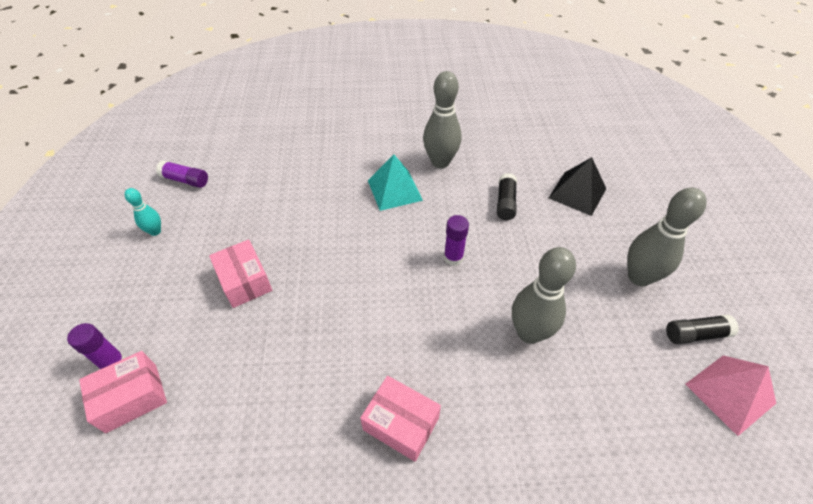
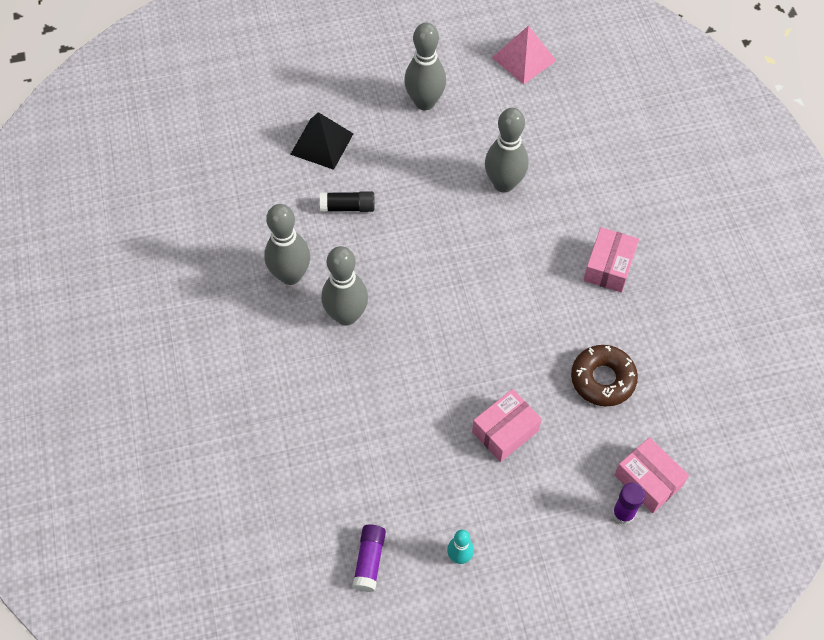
camera: 100 degrees left, 10 degrees up
(262, 380) = (603, 379): none -> brown donut
(394, 190) = (346, 315): turquoise pyramid -> grey bowling pin
(453, 258) = (433, 248): purple glue stick -> none
(695, 334) = (476, 71): black glue stick -> none

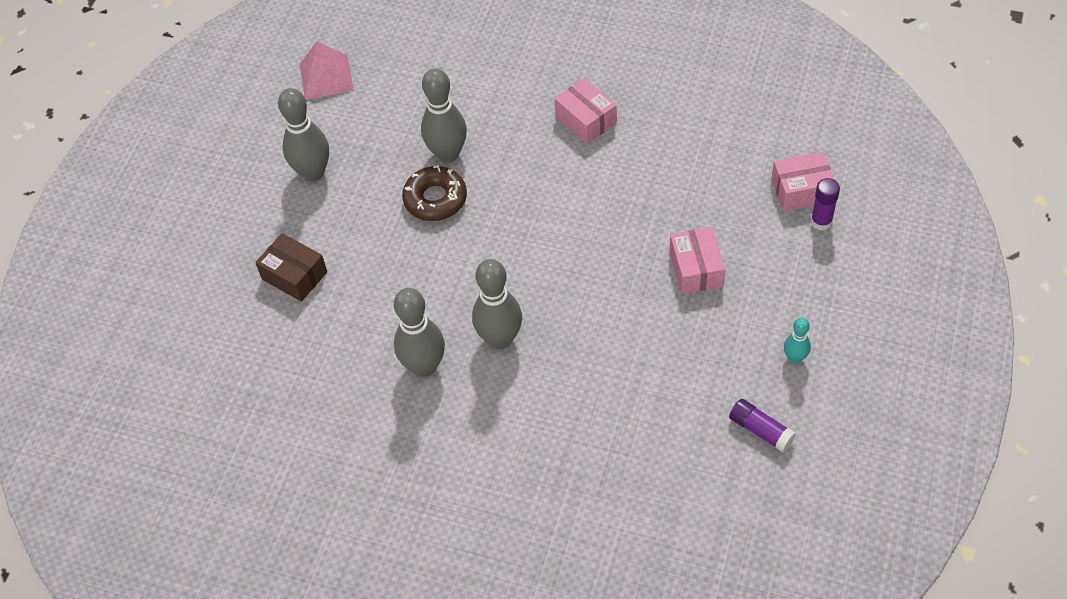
camera: 55 degrees left, 5 degrees down
(322, 143) = (294, 275): black pyramid -> brown box
(348, 207) = (383, 286): black glue stick -> none
(603, 379) = (690, 176): brown donut -> brown donut (435, 199)

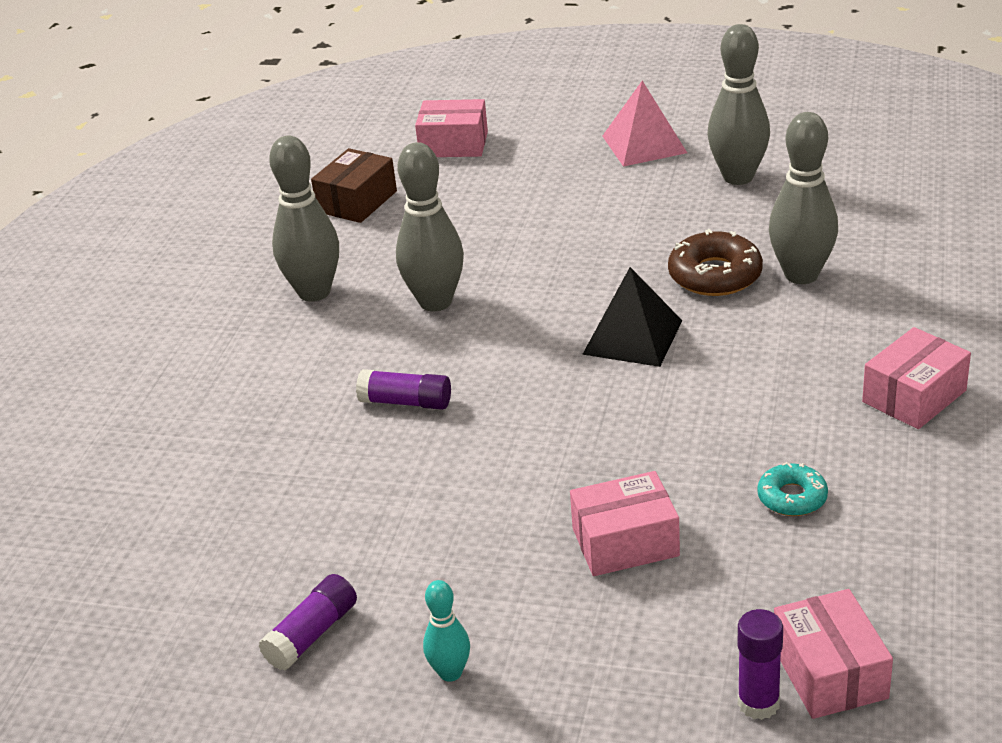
camera: 85 degrees right, 20 degrees down
(192, 353) = (453, 144): none -> pink box
(294, 275) = (570, 189): brown box -> brown box (357, 201)
(326, 77) = (911, 161): pink pyramid -> pink pyramid (644, 144)
(496, 250) = (633, 337): none -> black pyramid
(500, 339) = (480, 358): grey bowling pin -> grey bowling pin (314, 292)
(542, 383) = (406, 402): none -> purple glue stick
(667, 188) = (792, 497): none -> turquoise donut

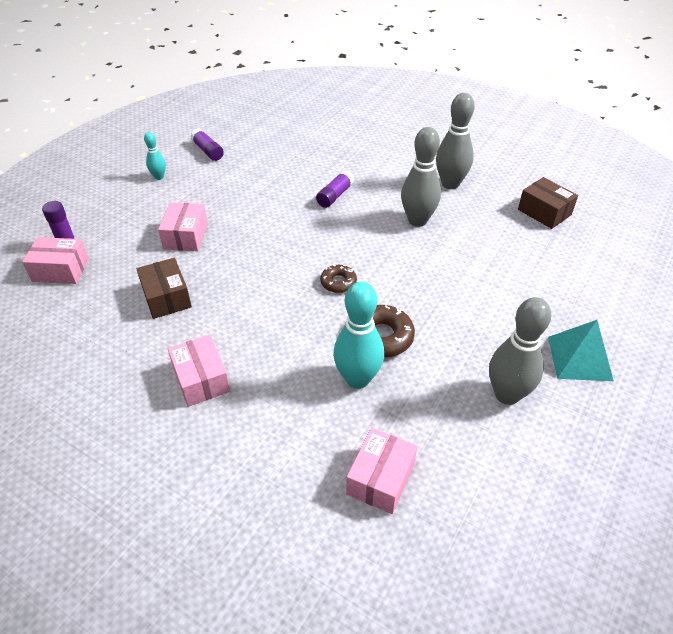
camera: 105 degrees right, 10 degrees up
(453, 144) = (609, 264): pink box -> pink box (380, 479)
(633, 337) = (338, 282): black pyramid -> brown donut
(644, 144) = (579, 358): pink pyramid -> turquoise pyramid
(792, 497) = (166, 297): turquoise donut -> brown box
(801, 275) = (357, 379): grey bowling pin -> turquoise bowling pin

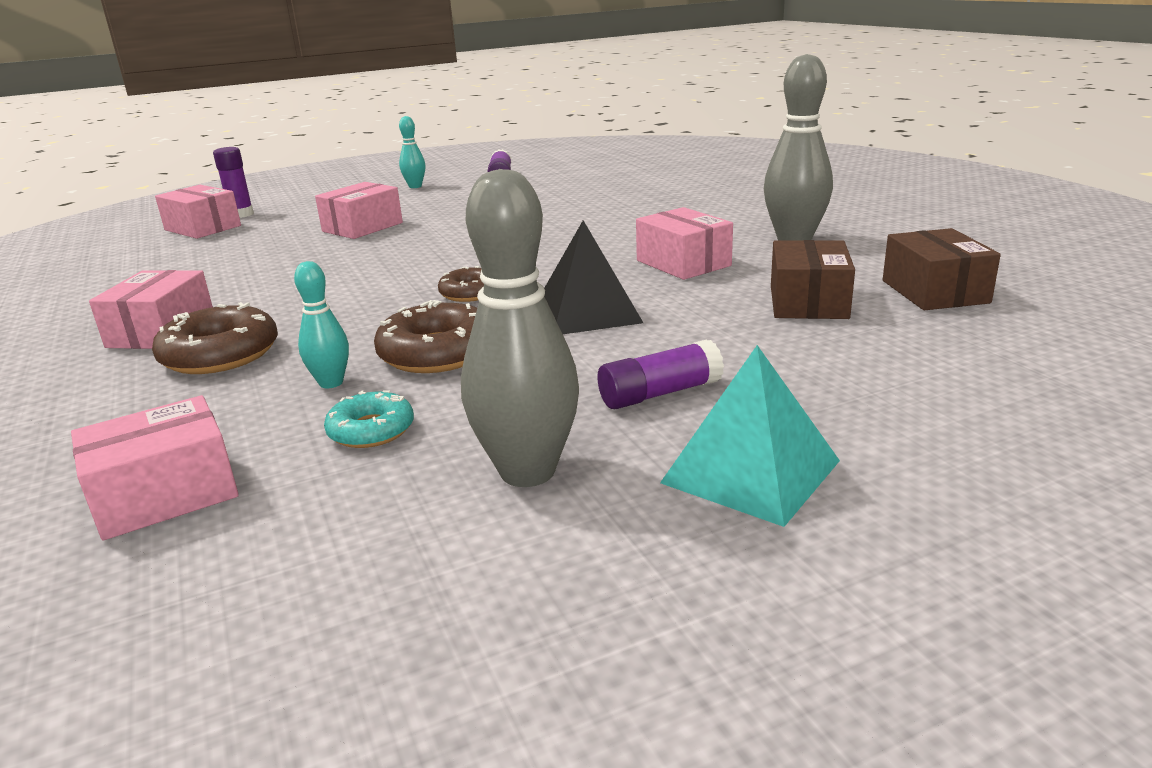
camera: 35 degrees right, 20 degrees down
(166, 297) = (256, 264): brown box -> brown box (808, 302)
(268, 383) = (220, 354): none -> brown donut
(334, 196) = (596, 226): purple glue stick -> purple glue stick (659, 394)
(357, 379) = (331, 383): turquoise bowling pin -> turquoise bowling pin, size x0.52
(416, 278) = (588, 312): none -> black pyramid
(417, 220) = (683, 263): grey bowling pin -> pink box
(417, 401) = (371, 430): none -> turquoise donut

